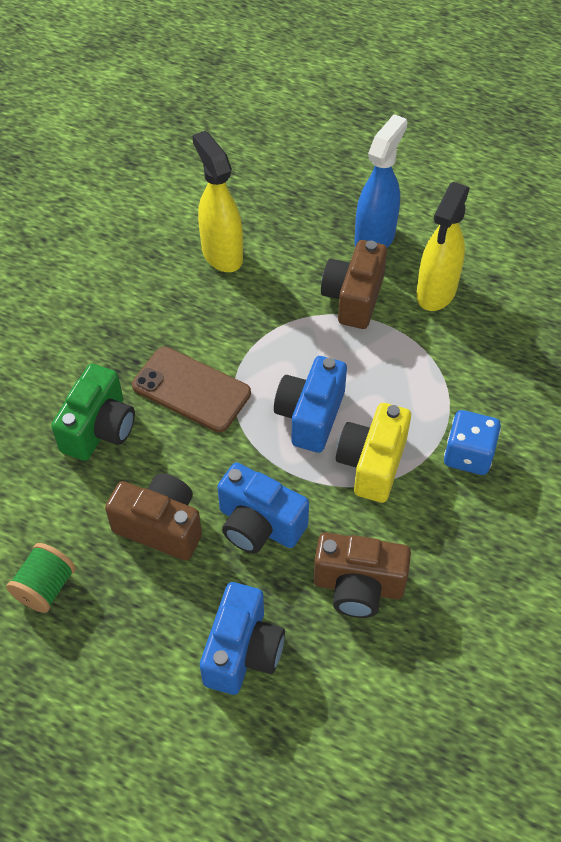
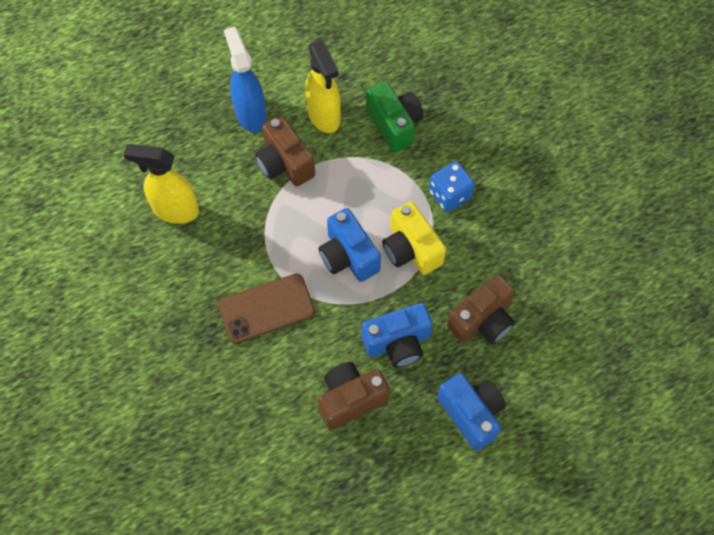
camera: 50 degrees left, 10 degrees up
(45, 587) = (335, 497): green spool -> none
(99, 429) = (246, 384): green camera -> green camera (394, 124)

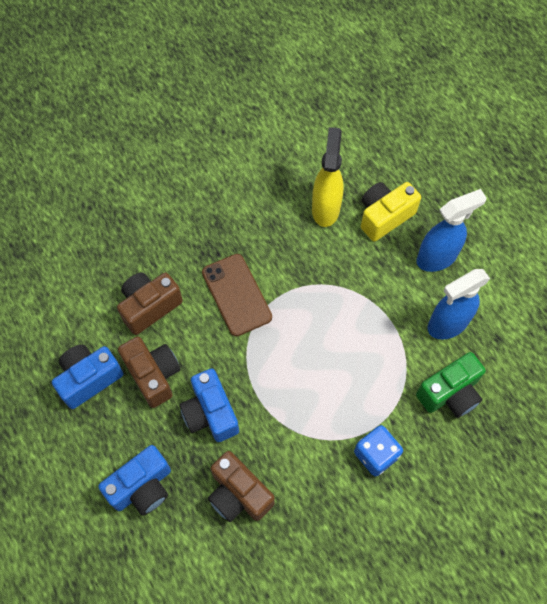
camera: 85 degrees right, 0 degrees up
(284, 163) = (387, 294): brown camera -> brown camera (149, 307)
(324, 116) = (447, 324): yellow spray bottle -> blue spray bottle
(348, 256) = (296, 361): blue camera -> blue camera (89, 379)
(411, 249) = (309, 419): yellow camera -> yellow camera (384, 216)

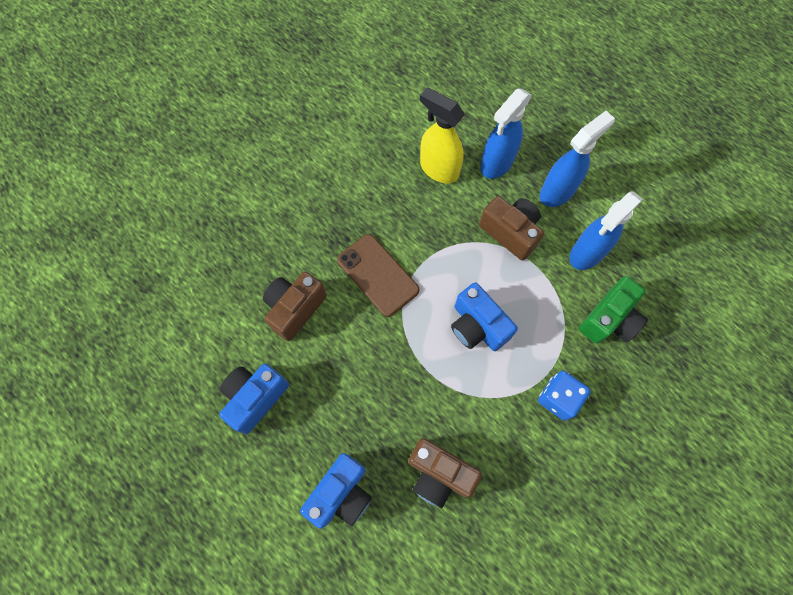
camera: 15 degrees left, 5 degrees up
(153, 375) = (319, 377): brown camera -> brown camera (510, 232)
(210, 413) = (387, 400): blue camera -> blue camera (477, 326)
(325, 208) = (438, 169): yellow spray bottle -> yellow spray bottle turned 45 degrees counterclockwise
(384, 216) = (496, 164): yellow camera -> blue spray bottle

